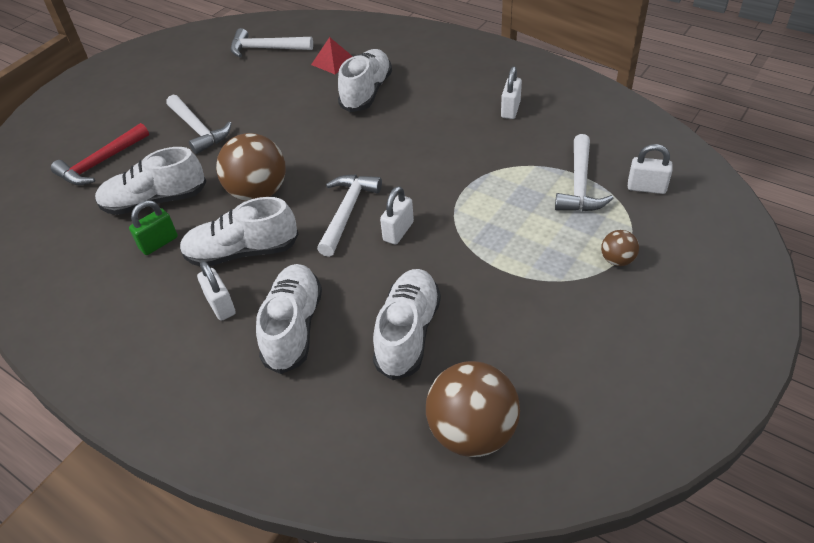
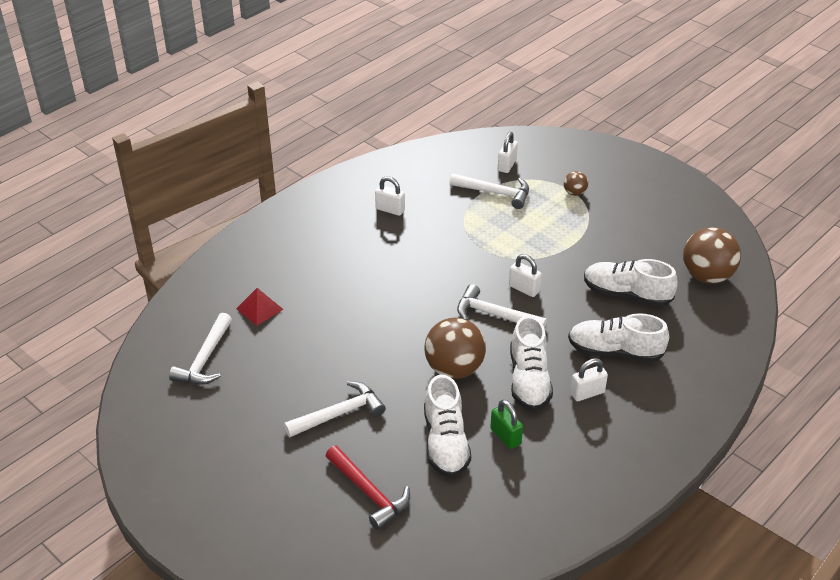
camera: 85 degrees left, 5 degrees down
(367, 92) = (326, 290): white shoe -> none

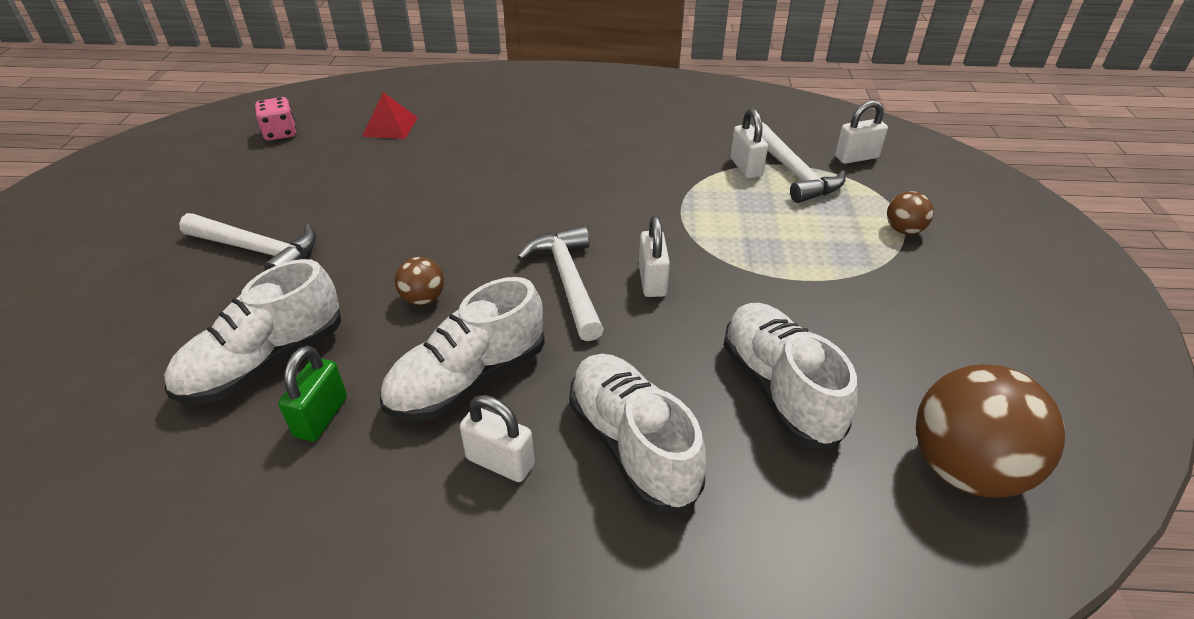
camera: 50 degrees right, 0 degrees up
(205, 359) = (280, 133): white hammer -> pink dice
(369, 492) = (118, 341): red hammer -> none
(390, 209) = (650, 124): white padlock -> white padlock (745, 167)
(454, 369) = (423, 299): brown ball -> brown ball, size x0.48

